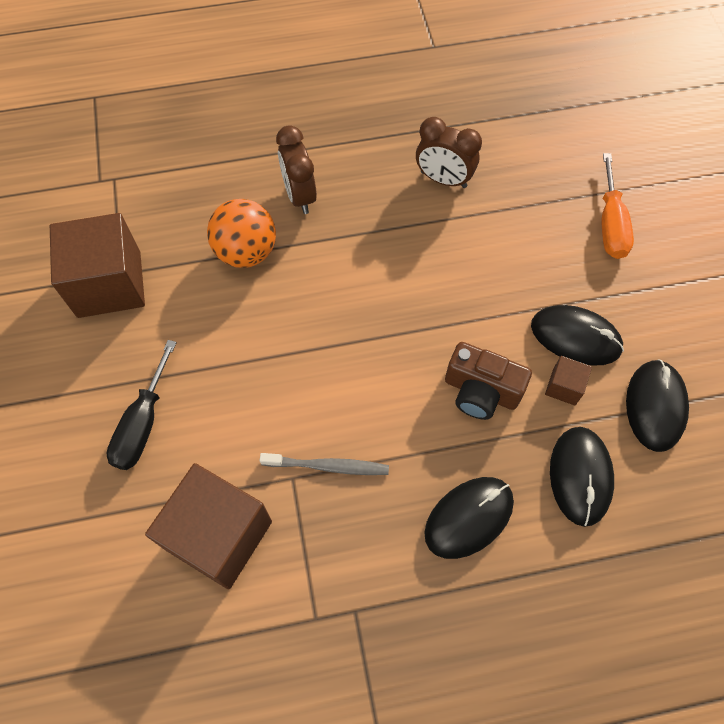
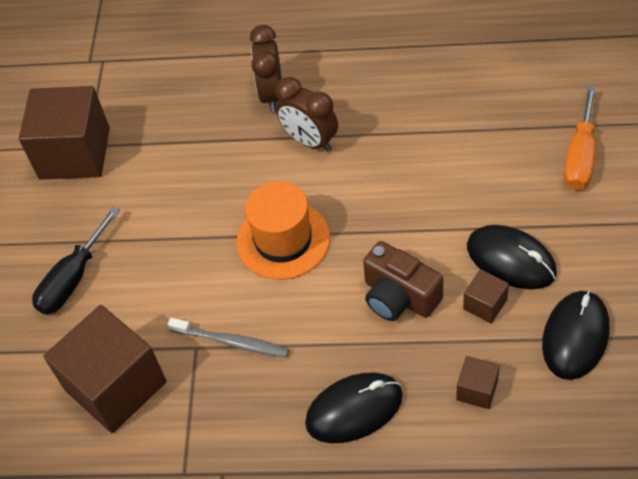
camera: 20 degrees right, 10 degrees down
(246, 252) = (207, 140): orange ball -> none
(351, 348) = (283, 240): none -> orange hat
(443, 179) = (418, 95): brown clock -> brown clock (310, 141)
(580, 476) = (477, 390): black mouse -> brown cube

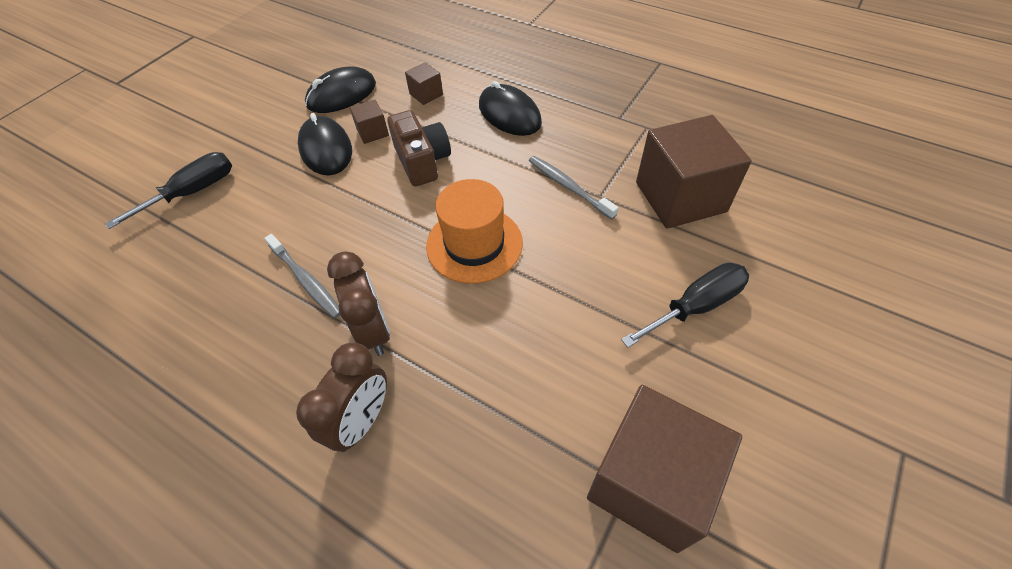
camera: 155 degrees left, 0 degrees up
(354, 409) = (509, 114): black mouse -> black mouse turned 45 degrees clockwise
(395, 145) = (306, 281): none -> grey toothbrush
(580, 156) = (193, 192): orange screwdriver -> black screwdriver

